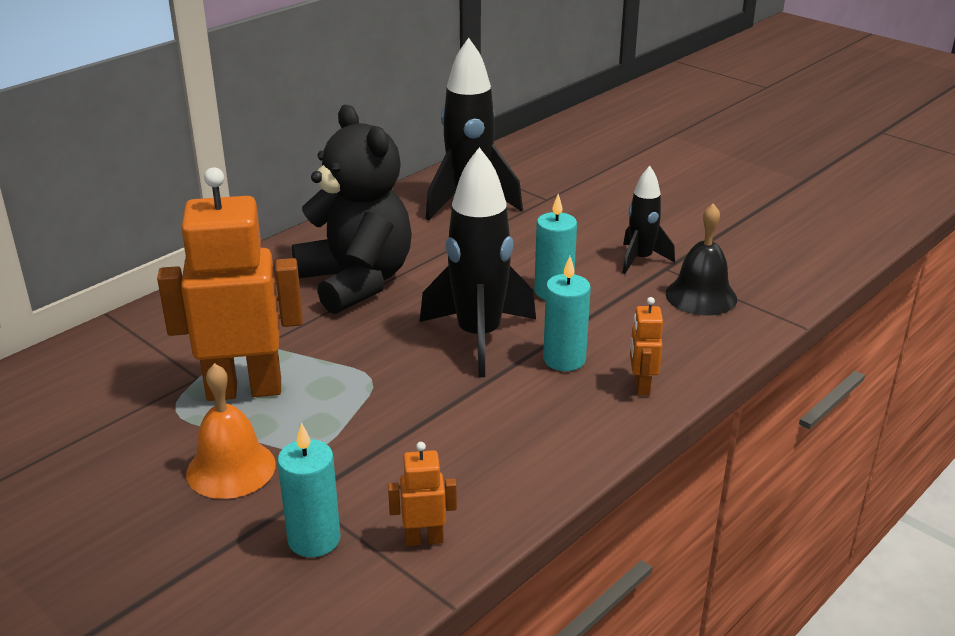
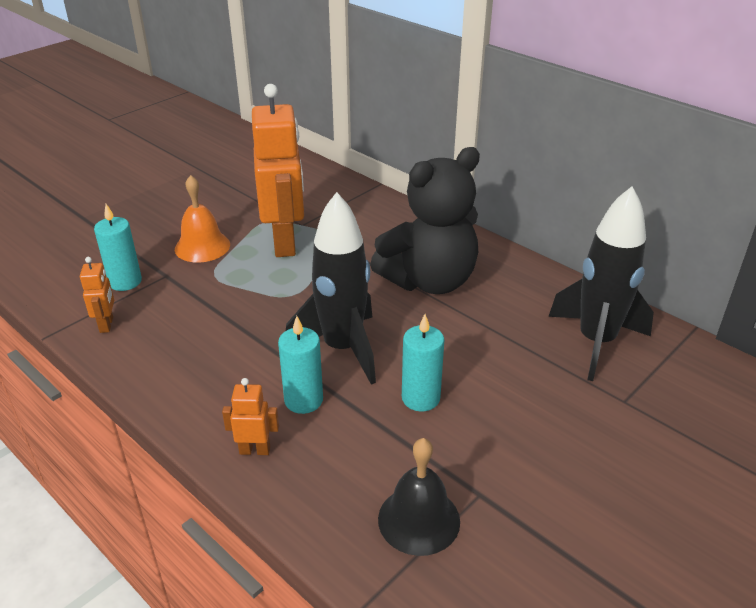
camera: 90 degrees right, 5 degrees up
(640, 260) = (495, 473): black rocket -> none

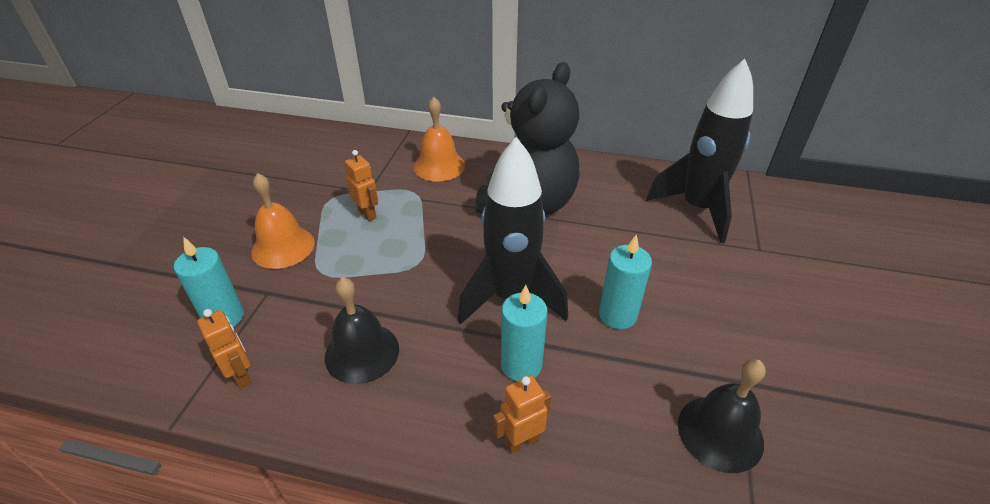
camera: 30 degrees left, 5 degrees up
(196, 342) = (362, 352): none -> black bell
(285, 243) = (367, 214): orange robot -> orange robot, size x0.43
(379, 222) = (439, 166): none -> orange bell

